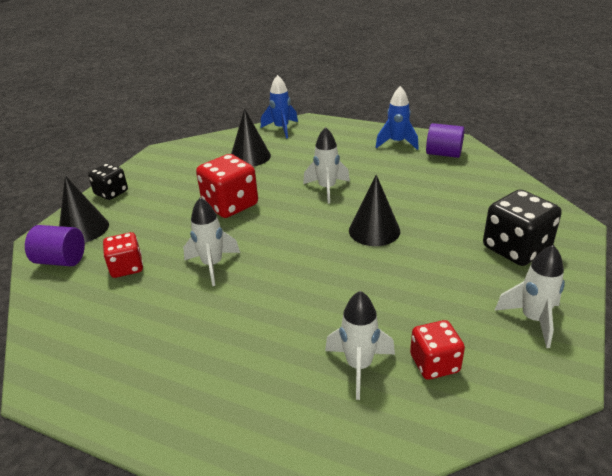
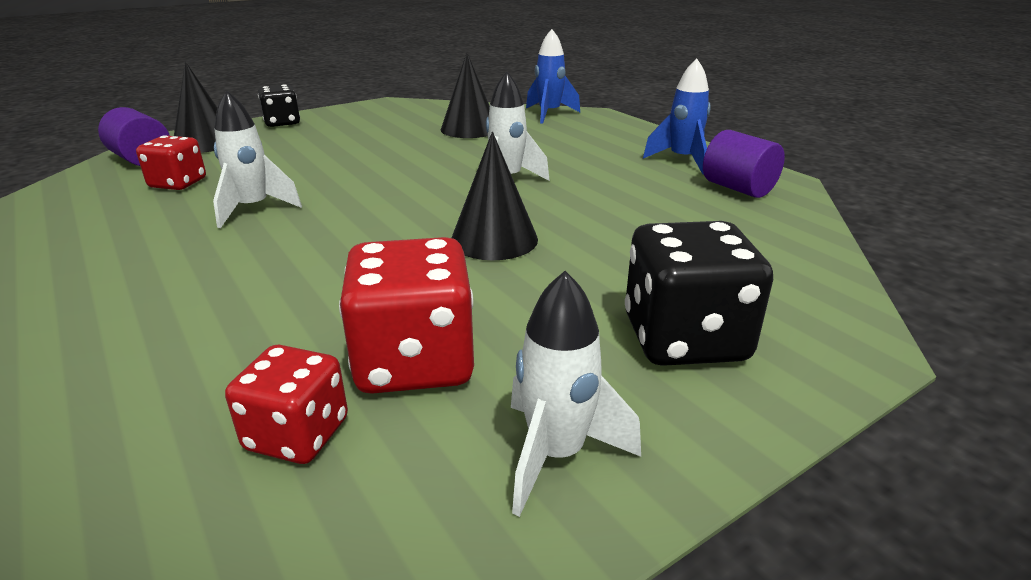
camera: 30 degrees right, 5 degrees down
(230, 205) = (371, 163): red dice -> red dice (414, 362)
(359, 366) = (202, 383): white rocket -> none

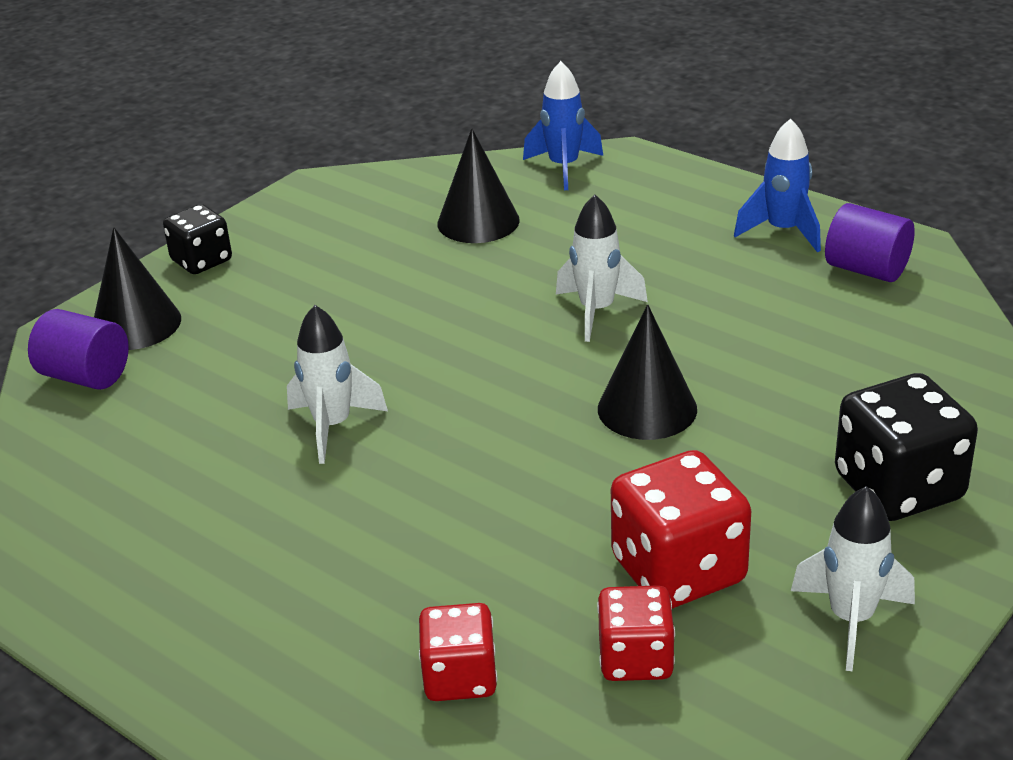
camera: 15 degrees left, 5 degrees up
(178, 183) = (188, 407): red dice -> red dice (460, 677)

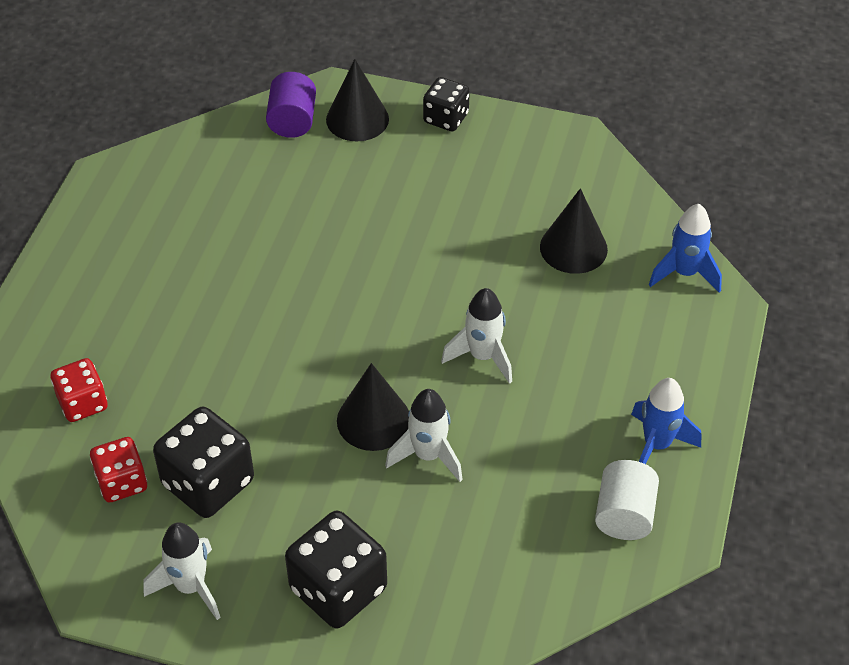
camera: 65 degrees right, 15 degrees up
(332, 426) = (288, 260): white rocket -> white rocket (428, 455)
(678, 571) = (208, 483): red dice -> black dice
(866, 269) = (624, 515): purple cylinder -> white cylinder

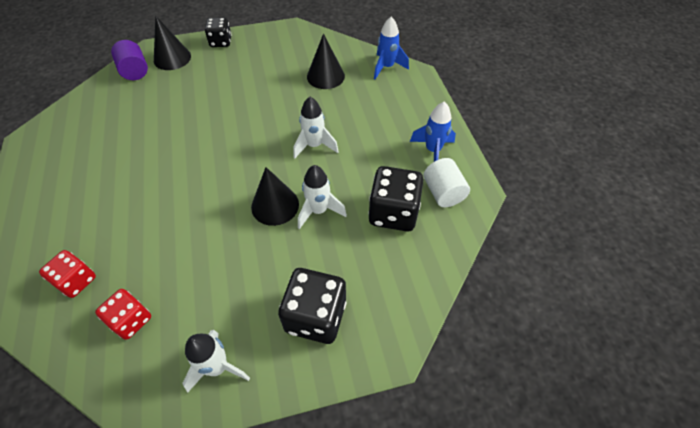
camera: 30 degrees left, 5 degrees up
(208, 483) = (192, 291): black dice -> black dice (393, 213)

